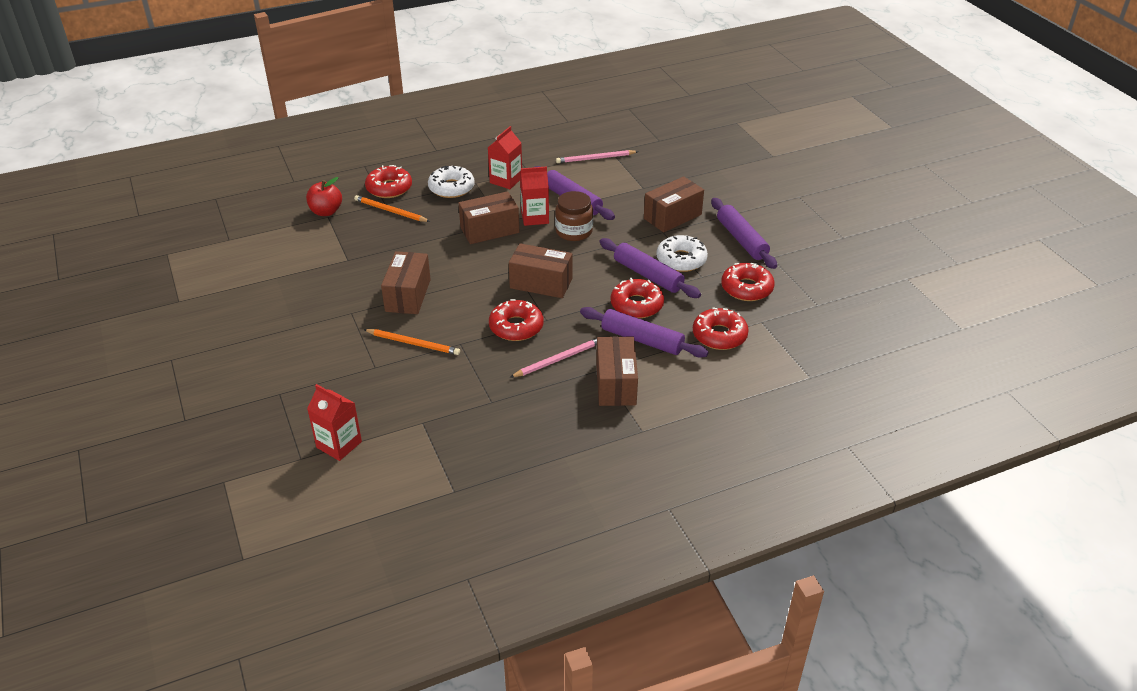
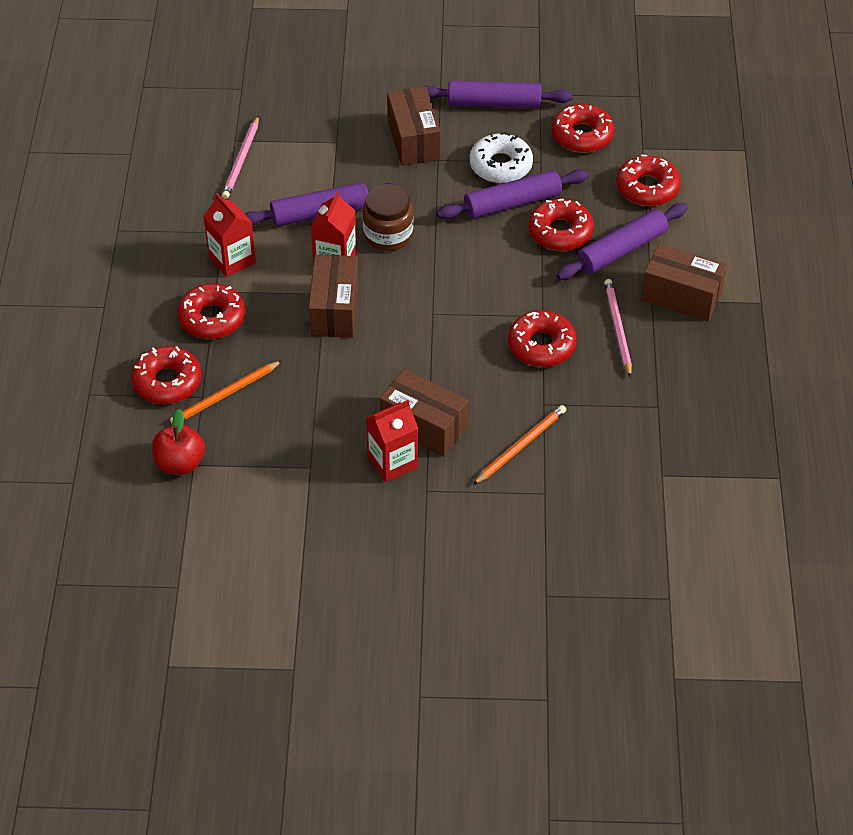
camera: 65 degrees left, 10 degrees up
(339, 444) = (663, 558): red carton -> red carton (392, 462)
(451, 188) = (212, 318): white donut -> red donut
(541, 283) = (473, 298): brown box -> none

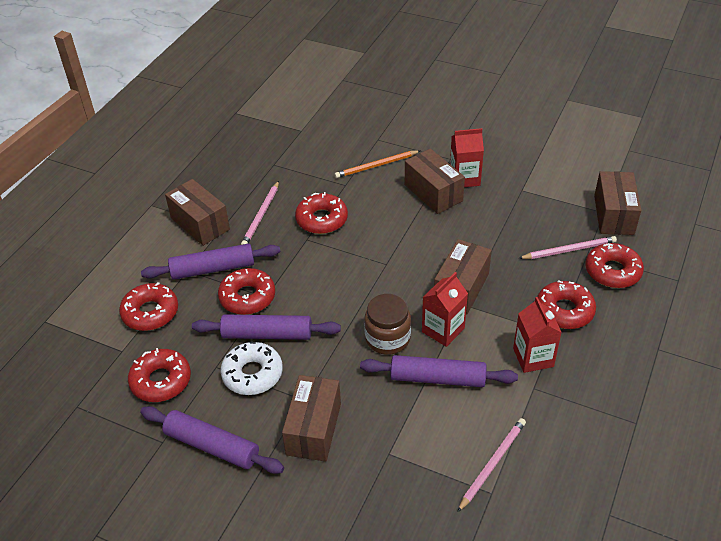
camera: 155 degrees left, 5 degrees down
(180, 463) = (613, 215): red apple -> brown box
(225, 395) = (569, 250): orange pencil -> pink pencil

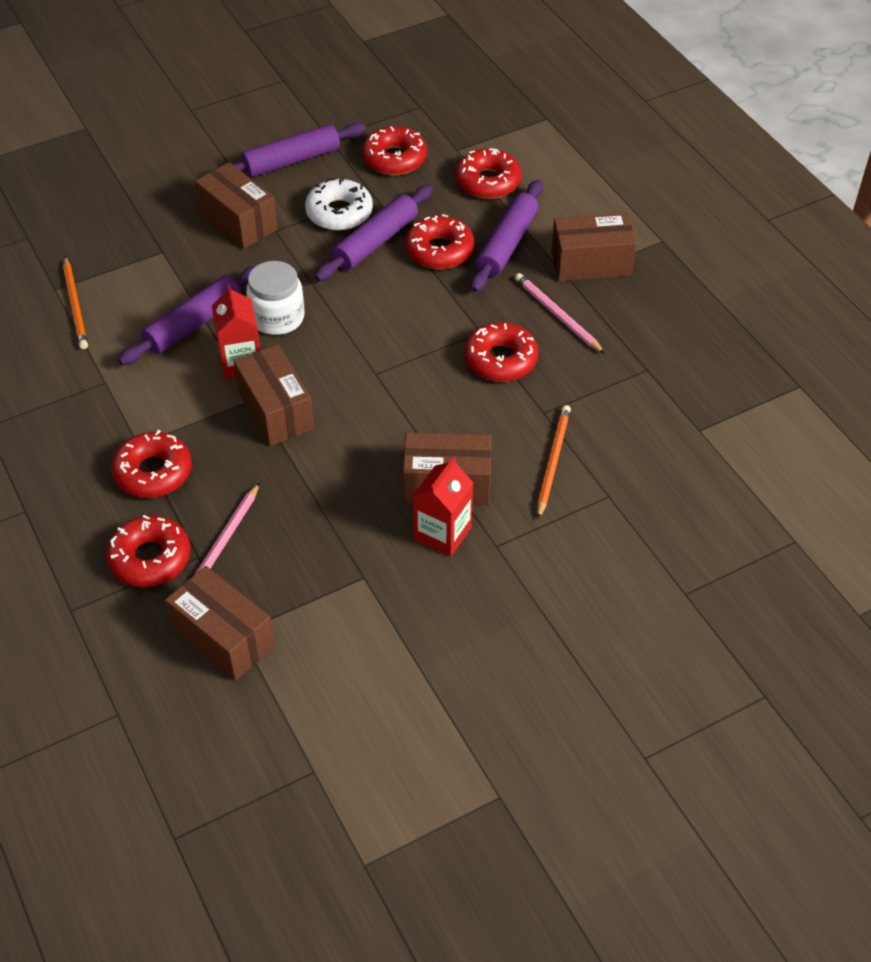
camera: 125 degrees right, 5 degrees up
(387, 338) = (277, 318): brown jar -> white jar
(492, 464) = (75, 305): pink pencil -> orange pencil
(533, 357) = (134, 405): red carton -> none

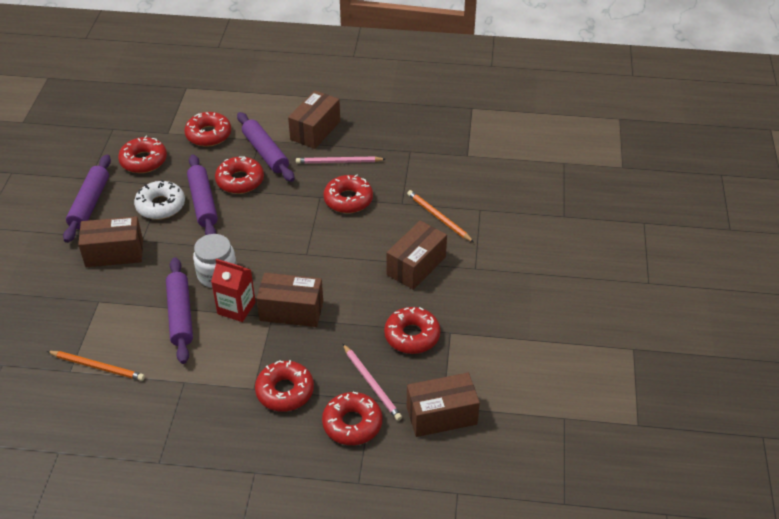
camera: 55 degrees left, 5 degrees down
(327, 542) = (412, 336): none -> red donut
(442, 533) = (448, 285): red carton -> none

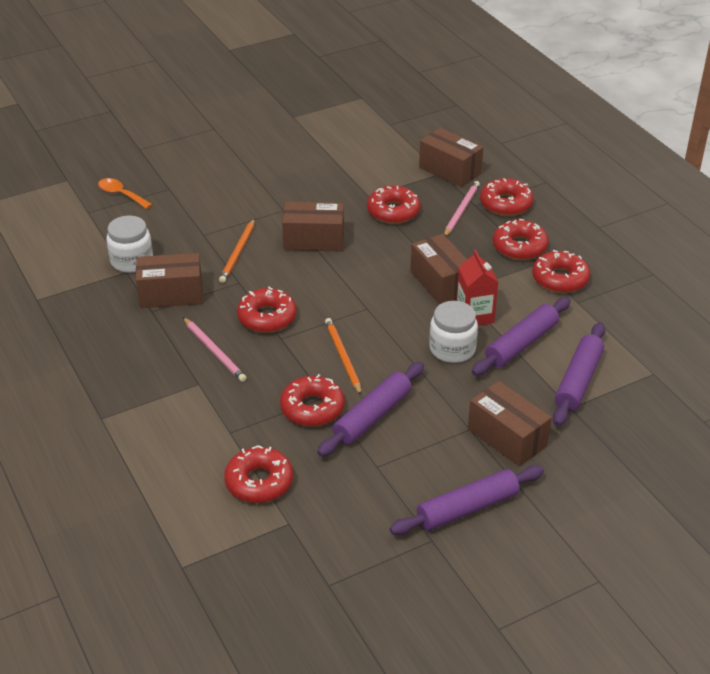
camera: 125 degrees left, 5 degrees down
(97, 367) = (628, 359): orange pencil -> orange pencil (343, 357)
(143, 161) = (357, 510): red donut -> red donut (560, 279)
(160, 206) = (410, 446): white donut -> none
(265, 153) = (248, 414): purple rolling pin -> purple rolling pin (578, 381)
(315, 130) = (174, 396): brown box -> brown box (171, 294)
(477, 162) = (132, 261): none -> white jar
(575, 187) = (121, 194): none -> orange spoon

